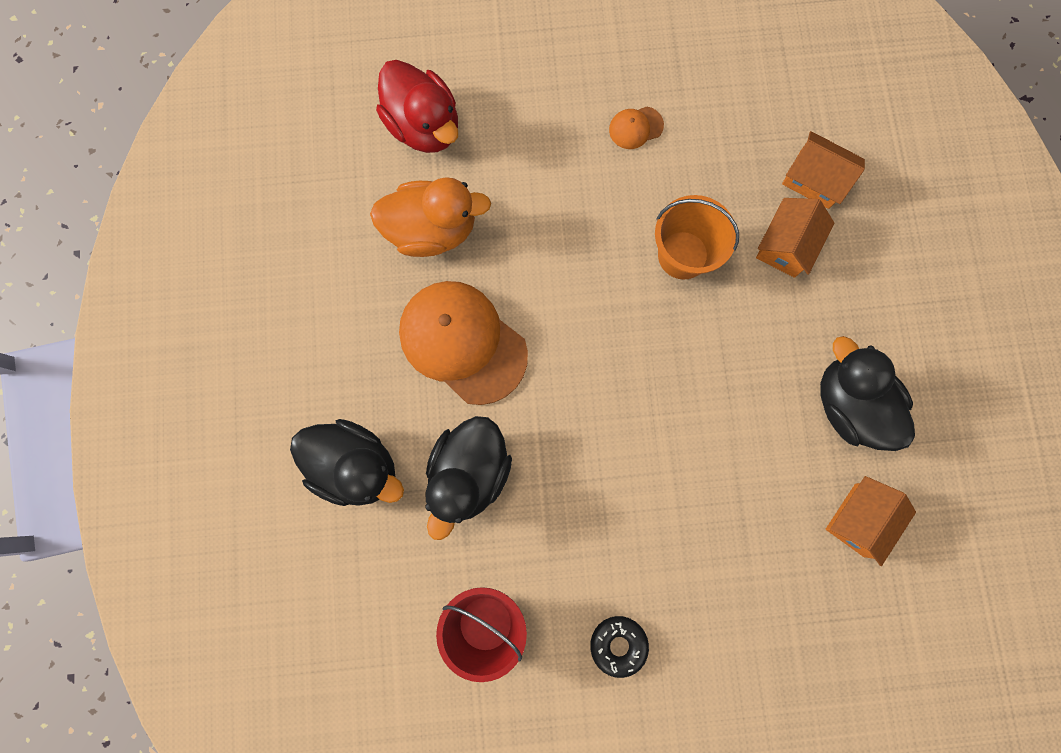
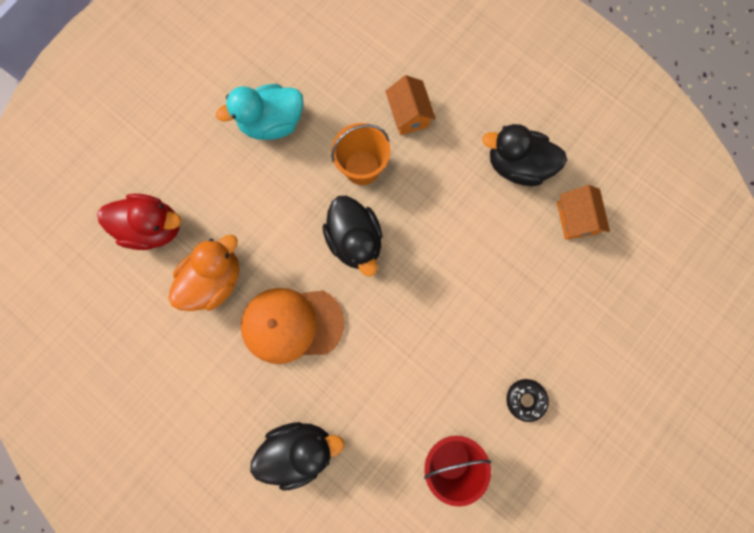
camera: 45 degrees left, 0 degrees up
(469, 474) = (364, 390): black duck -> black duck (355, 240)
(635, 128) = (272, 123): orange cap -> turquoise duck
(814, 179) = (390, 68): orange house -> none

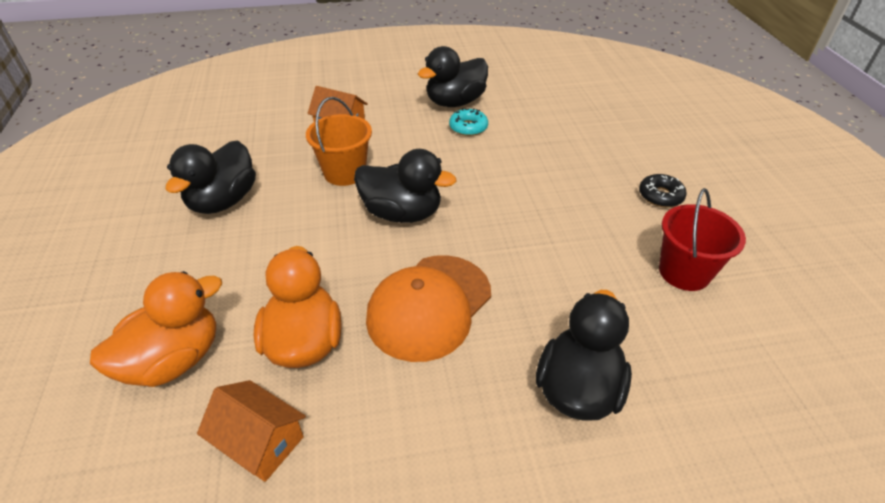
camera: 50 degrees left, 35 degrees down
(154, 228) = (174, 360): red duck -> orange duck
(272, 123) = (223, 201): turquoise duck -> black duck
(490, 203) = (468, 127): none -> turquoise donut
(576, 218) = (529, 99): orange house -> orange house (260, 441)

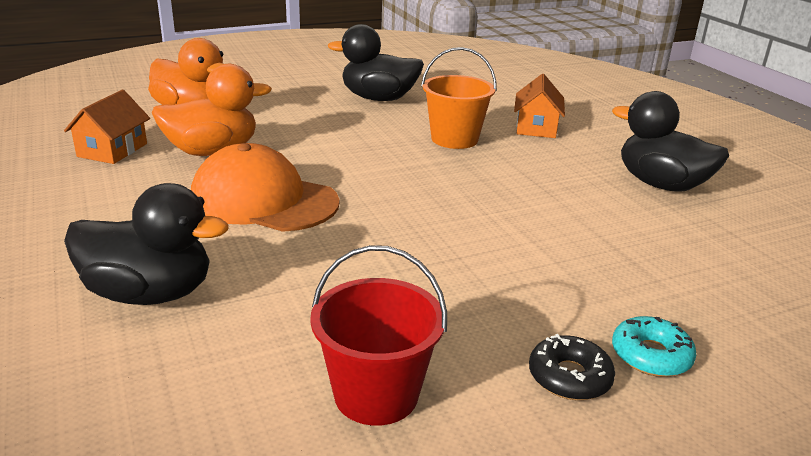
camera: 75 degrees right, 15 degrees down
(402, 213) = (403, 173): black duck -> none
(468, 127) = (608, 198): turquoise donut -> turquoise donut (651, 355)

